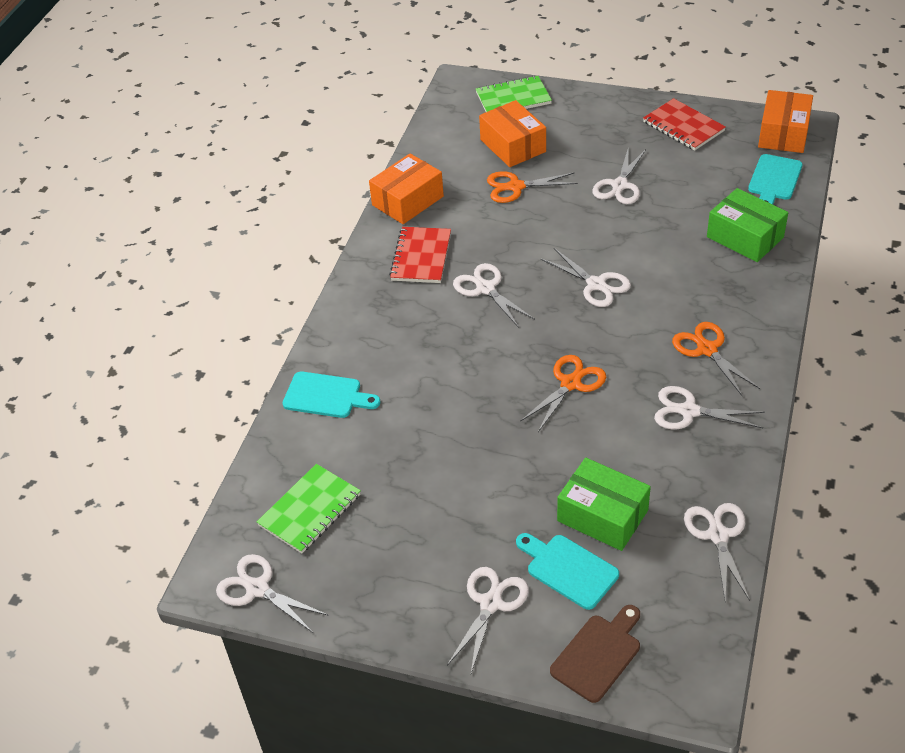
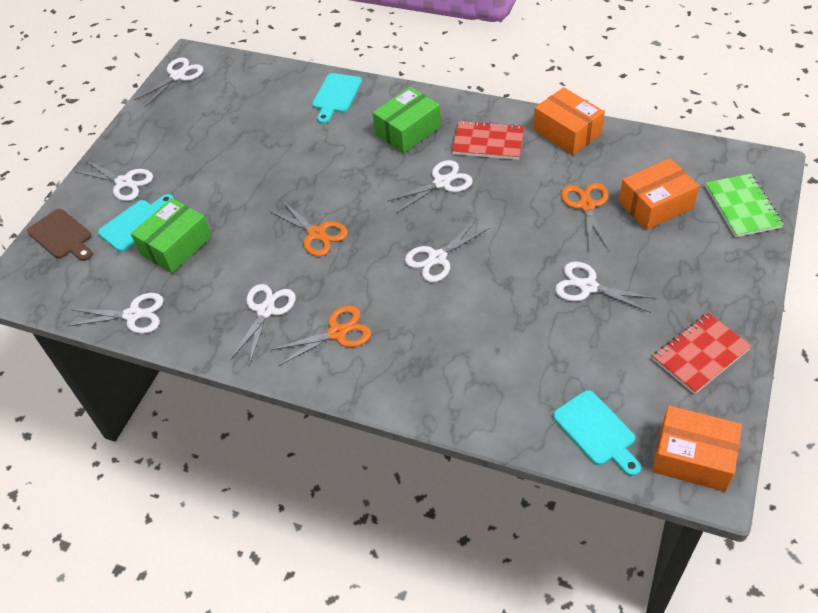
camera: 95 degrees right, 5 degrees up
(310, 510) = (232, 94): green notebook -> none
(745, 237) = (496, 387): green box -> green box (408, 131)
(774, 180) = (597, 431): turquoise cutting board -> turquoise cutting board turned 150 degrees counterclockwise

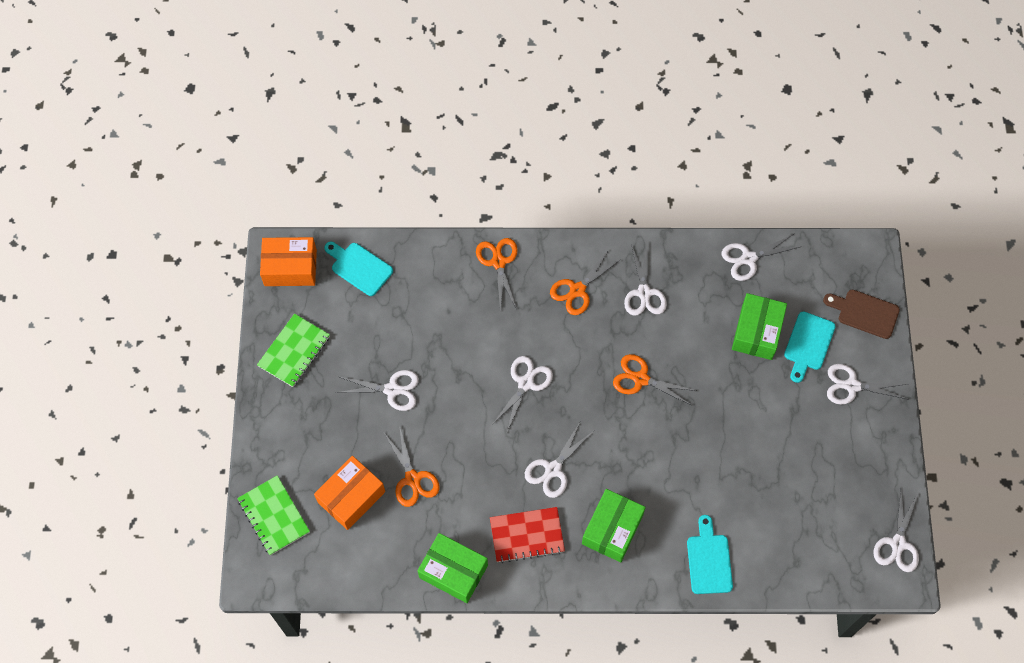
camera: 155 degrees right, 15 degrees up
(415, 388) = (498, 262): none -> orange scissors
(567, 132) = (453, 571): orange box -> green box
(700, 354) = (294, 351): red notebook -> green notebook

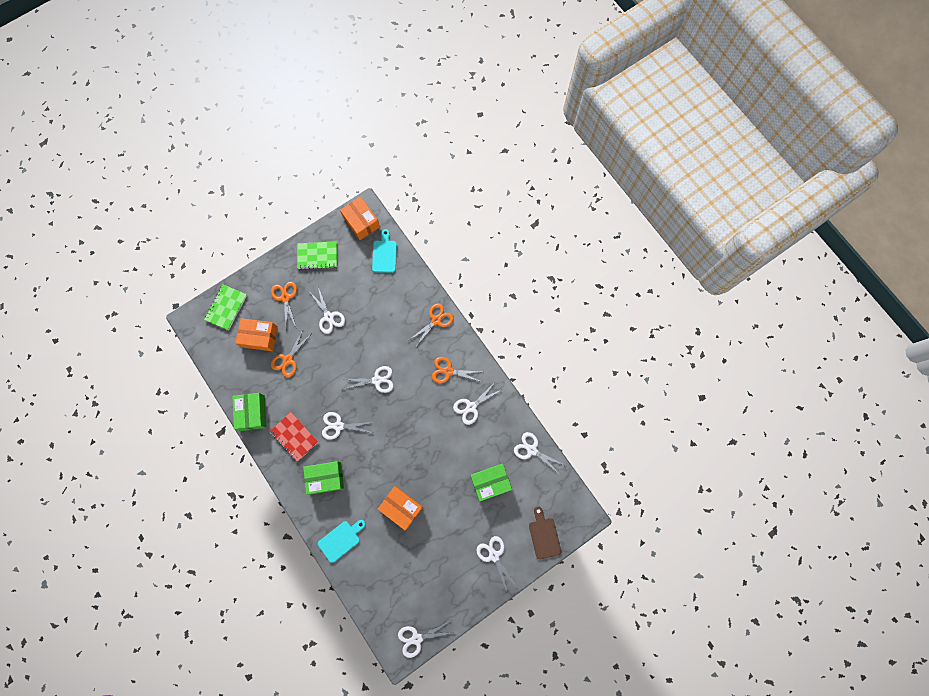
camera: 55 degrees right, 10 degrees up
(641, 379) = (420, 438): orange scissors -> orange scissors (285, 297)
(717, 458) = (401, 507): none -> orange box
(808, 344) = (502, 515): turquoise cutting board -> none

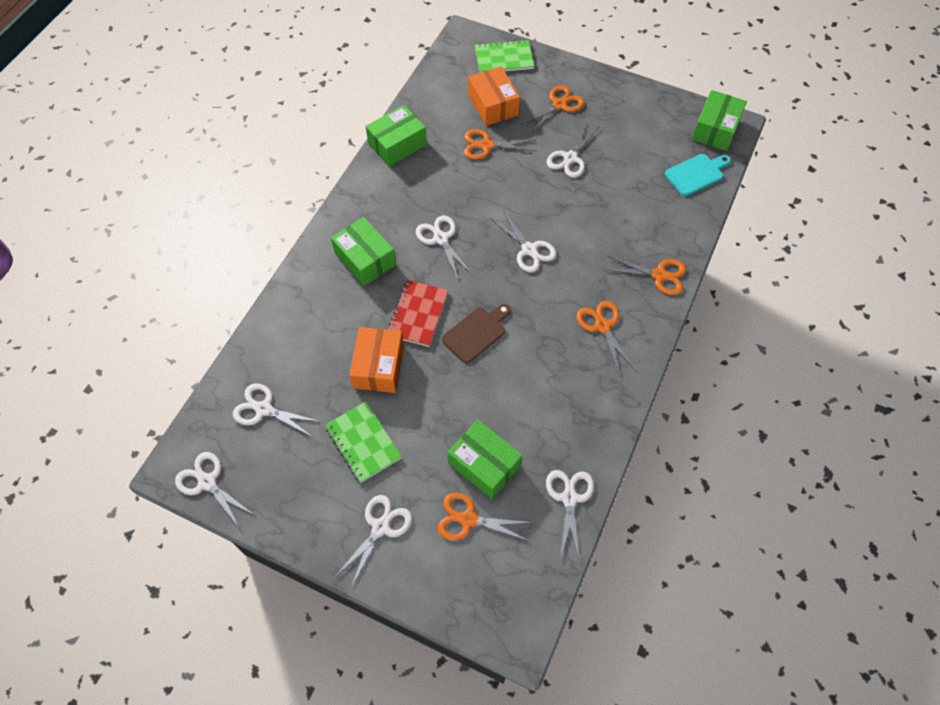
camera: 60 degrees right, 15 degrees down
(294, 436) = (396, 200): red notebook -> red notebook (418, 314)
(317, 256) = (635, 109): green notebook -> green notebook (363, 442)
(341, 540) = (295, 317): turquoise cutting board -> none
(361, 222) = (715, 129): orange box -> green box
(471, 407) = (574, 381): white scissors -> white scissors (263, 409)
(514, 507) = (468, 519): none -> orange scissors
(544, 535) = (452, 587): brown cutting board -> brown cutting board (476, 333)

